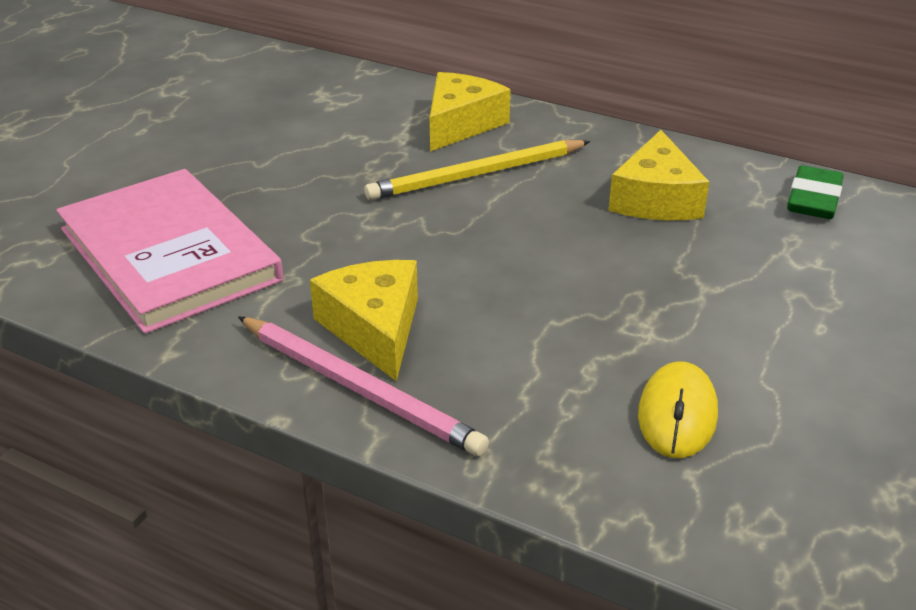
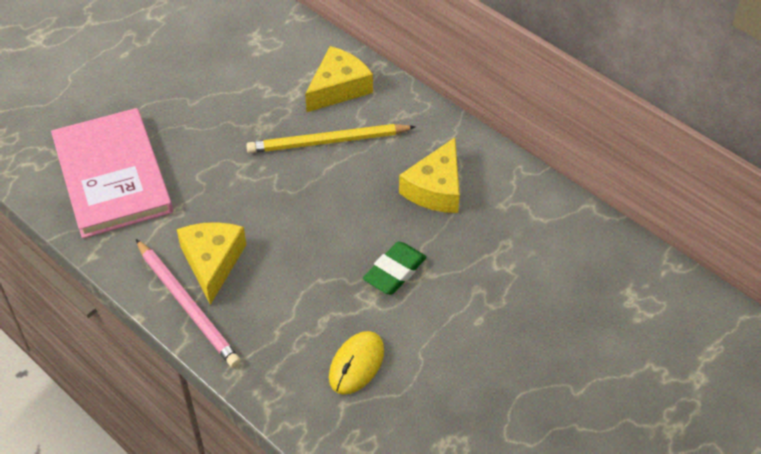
camera: 15 degrees right, 15 degrees up
(813, 200) = (542, 211): green eraser -> green eraser (394, 271)

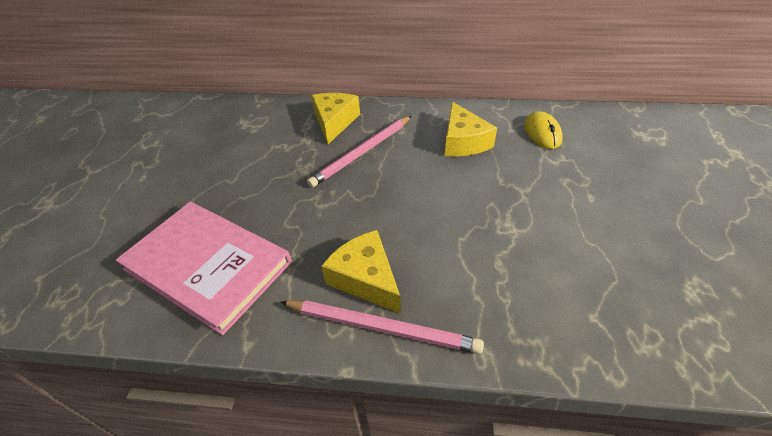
camera: 35 degrees left, 5 degrees down
(328, 142) = (363, 152): yellow pencil -> pink pencil
(356, 364) = (562, 279): yellow mouse -> yellow mouse (542, 133)
(394, 271) = (503, 201): green eraser -> none

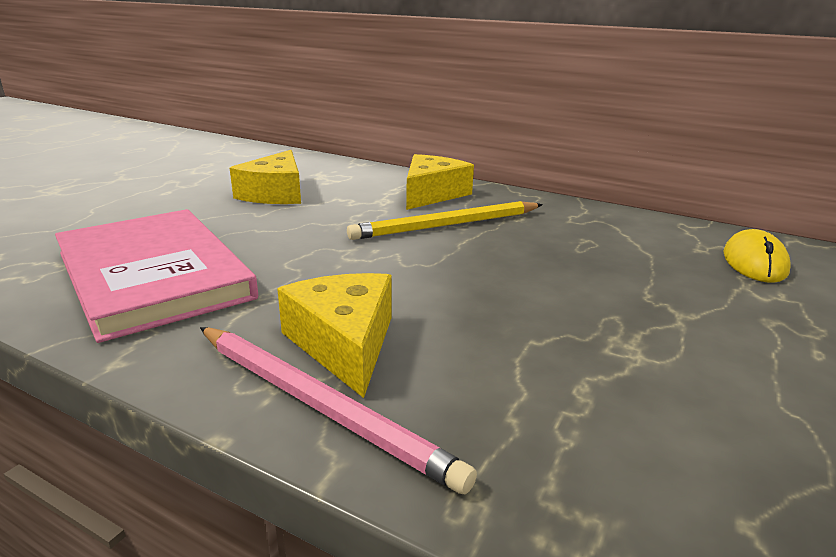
camera: 20 degrees right, 20 degrees down
(363, 152) = (447, 225): pink pencil -> yellow pencil
(463, 141) = (609, 245): yellow cheese -> yellow cheese (275, 193)

